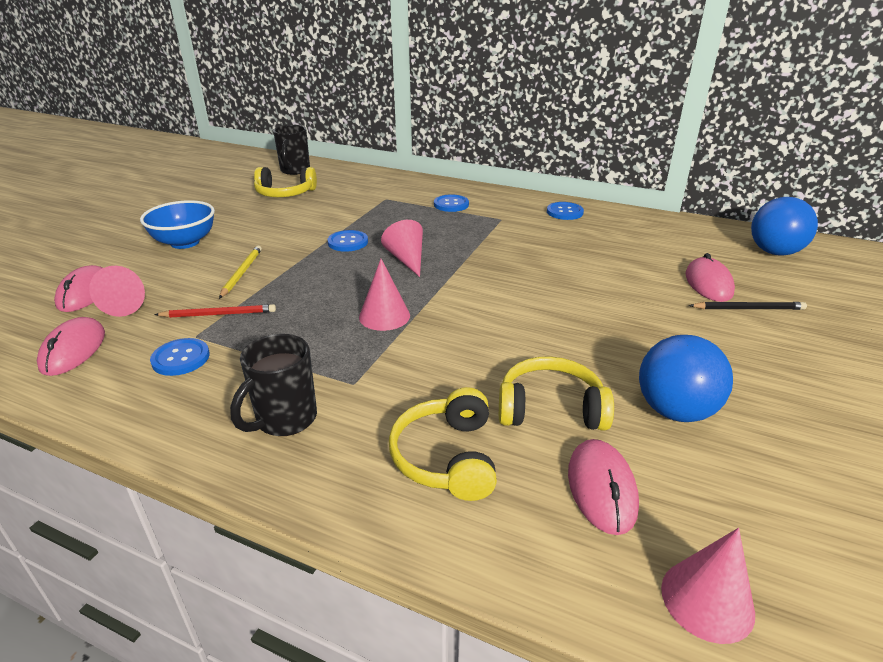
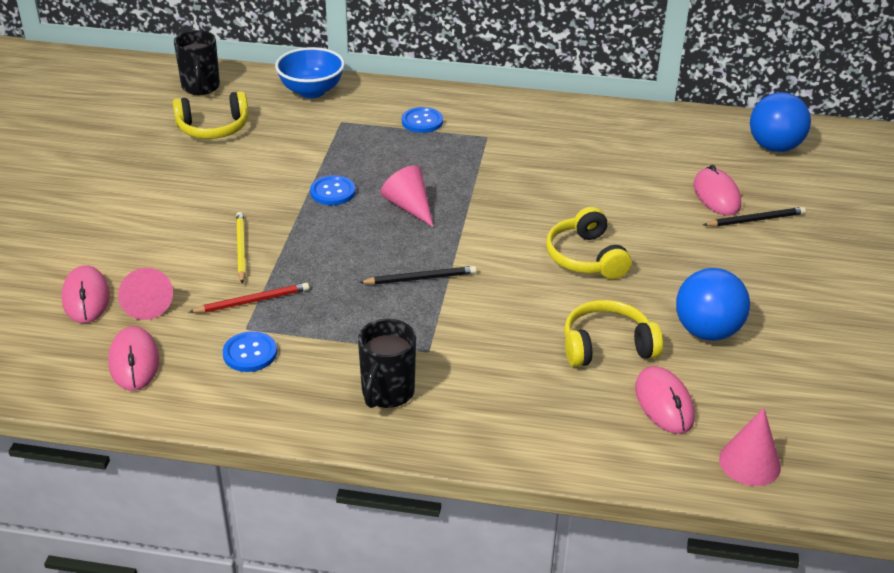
camera: 15 degrees left, 5 degrees up
(185, 242) = (145, 217): blue bowl -> blue bowl (311, 91)
(384, 316) = (420, 278): pink cone -> black pencil
(446, 457) = (538, 400): yellow headphones -> yellow headphones (585, 257)
(564, 212) = (553, 118): blue button -> none

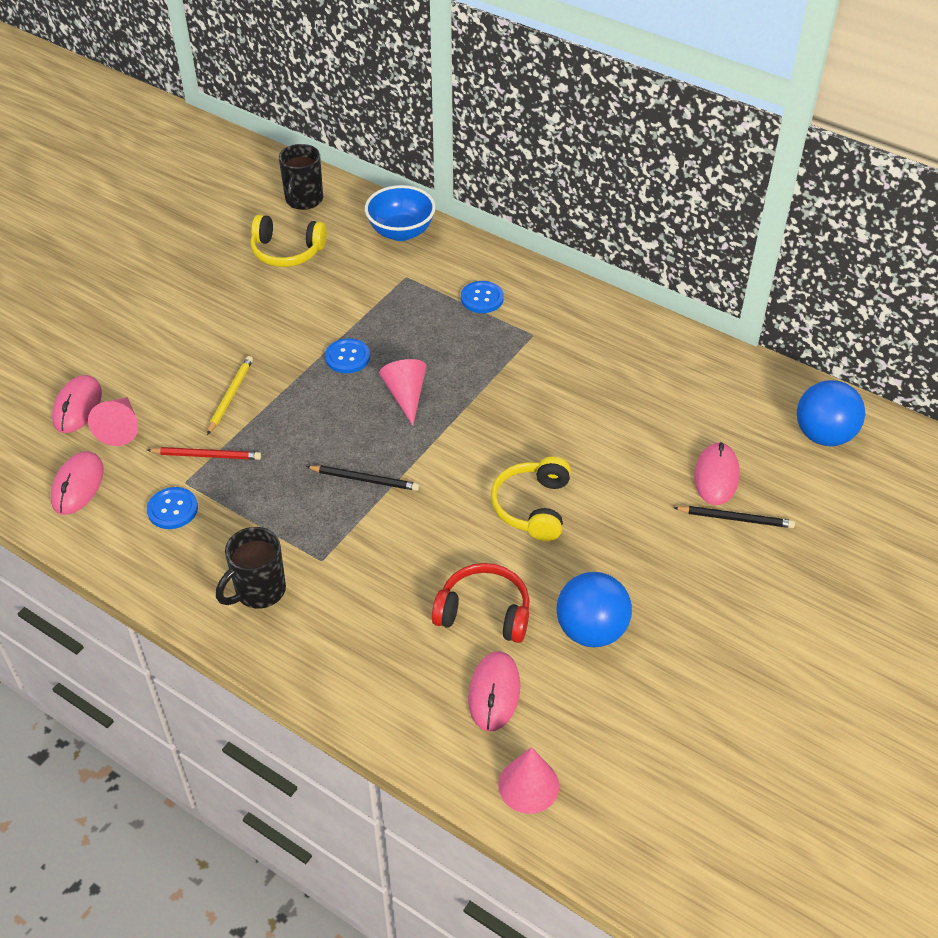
camera: 25 degrees right, 10 degrees up
(607, 346) = (484, 612): yellow headphones -> red headphones

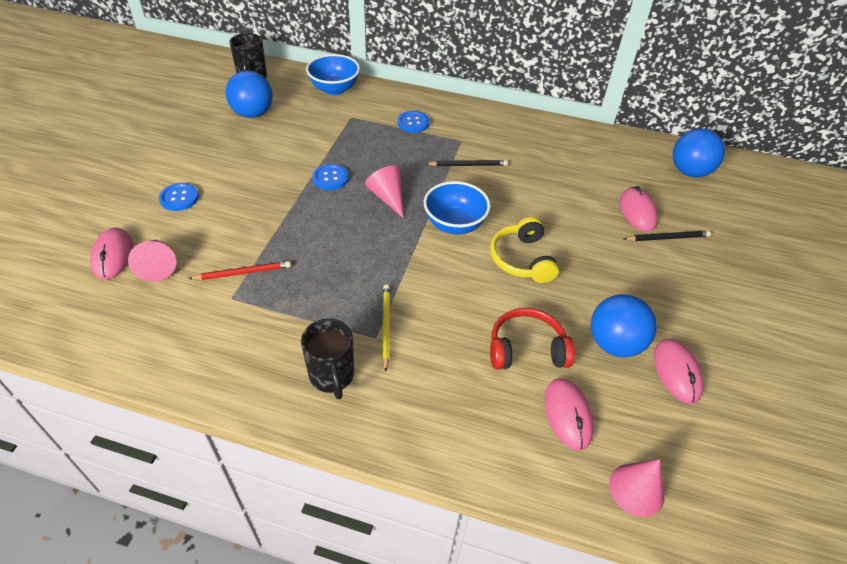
camera: 20 degrees left, 0 degrees up
(78, 485) = (133, 321): pink mouse -> pink mouse (676, 372)
(172, 509) = (228, 323): blue button -> blue button (179, 198)
(230, 396) = (246, 222): yellow pencil -> yellow pencil (386, 326)
(258, 591) = (332, 376): black mug -> black mug turned 45 degrees counterclockwise
(287, 251) = (253, 113): yellow headphones -> blue ball
(365, 479) = (383, 265): black pencil -> black pencil (468, 165)
(471, 446) = (454, 224): none -> blue bowl

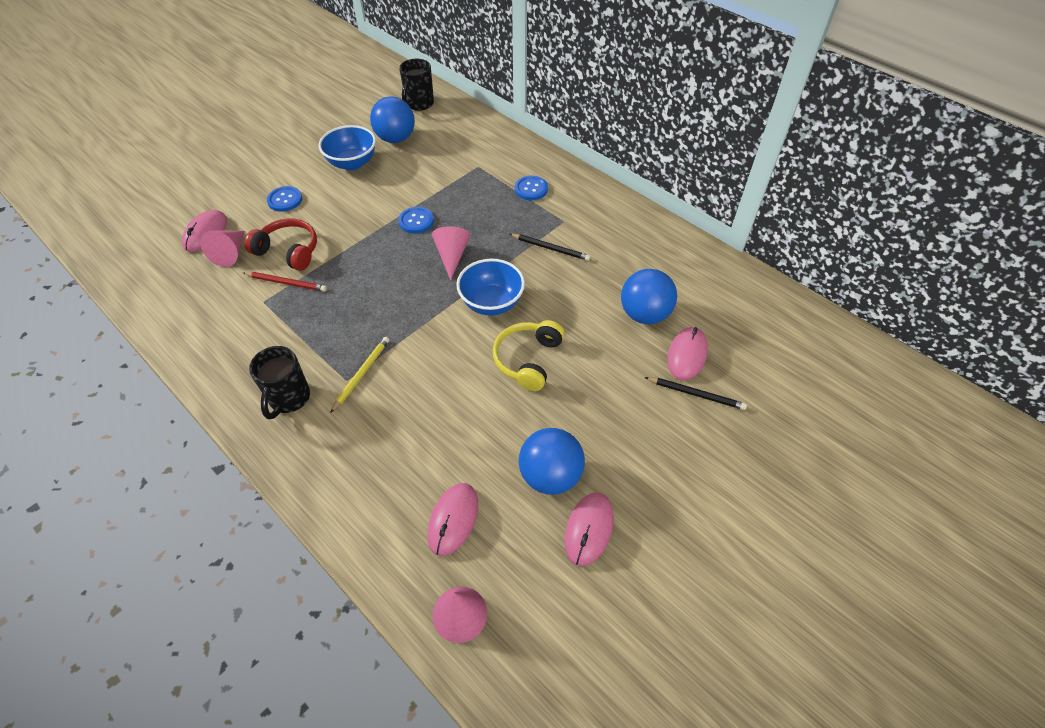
camera: 30 degrees right, 5 degrees up
(334, 89) = (483, 134): blue bowl -> blue bowl (352, 163)
(526, 349) = (464, 445): red headphones -> red headphones (288, 251)
(689, 172) = (785, 332): blue ball -> blue ball (644, 314)

